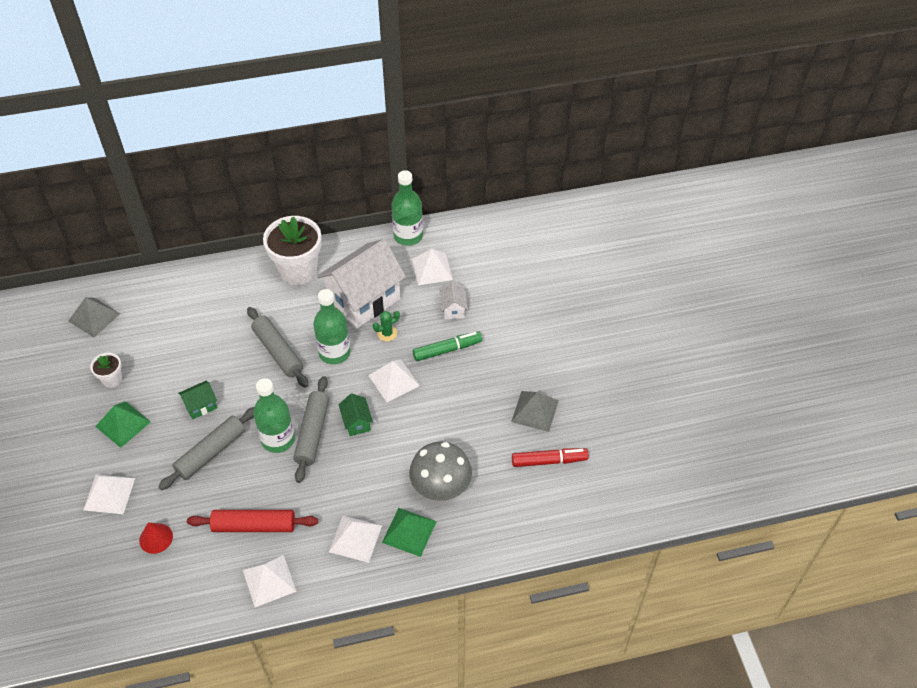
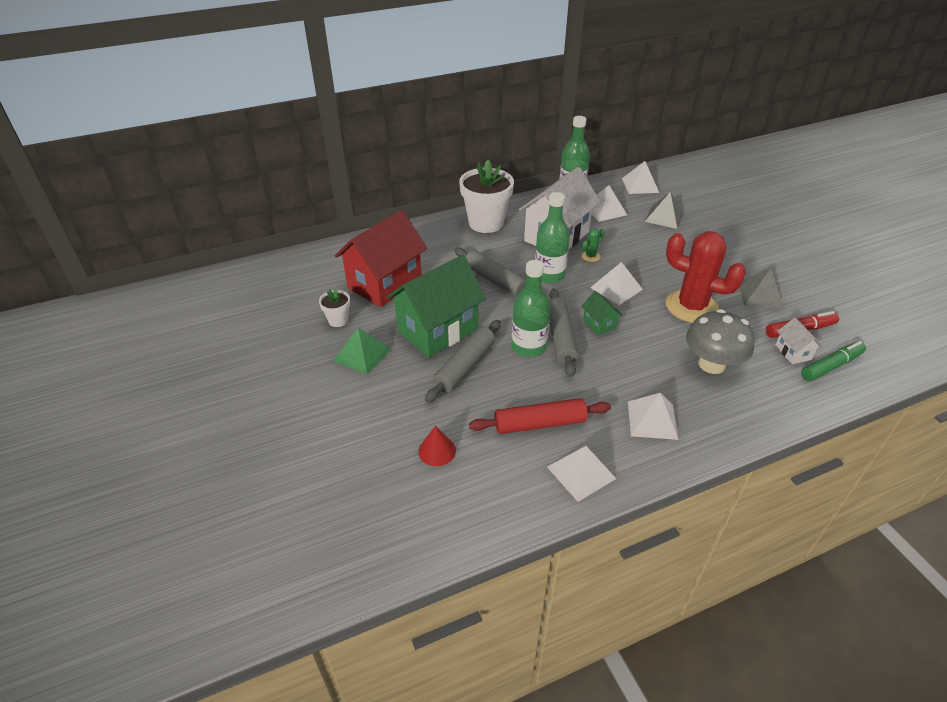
camera: 10 degrees left, 10 degrees down
(94, 317) = (303, 275): grey pyramid -> grey pyramid (664, 217)
(109, 494) = (369, 417): white pyramid -> white pyramid (640, 185)
(169, 339) = (385, 283): none -> red house
(201, 406) = (438, 330): green house -> green house, size x2.32
(409, 531) = (704, 406): green pyramid -> none
(447, 350) = (652, 261): green marker -> green marker (831, 366)
(453, 309) = (639, 233): white house -> white house (793, 352)
(457, 415) = (691, 307): none -> red cactus

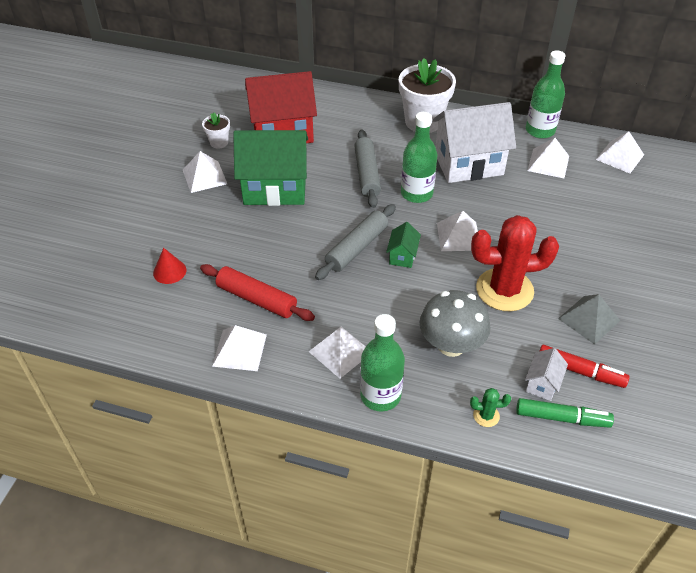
camera: 40 degrees right, 5 degrees up
(362, 354) = (204, 176): green pyramid -> white pyramid
(465, 366) = (259, 226): grey rolling pin -> none
(528, 347) = (323, 240): green bottle -> green bottle (380, 395)
(590, 256) = (475, 197): green cactus -> green cactus (486, 416)
(664, 217) = (600, 198): grey pyramid -> none
(691, 307) = (504, 290): red cactus -> red cactus turned 75 degrees counterclockwise

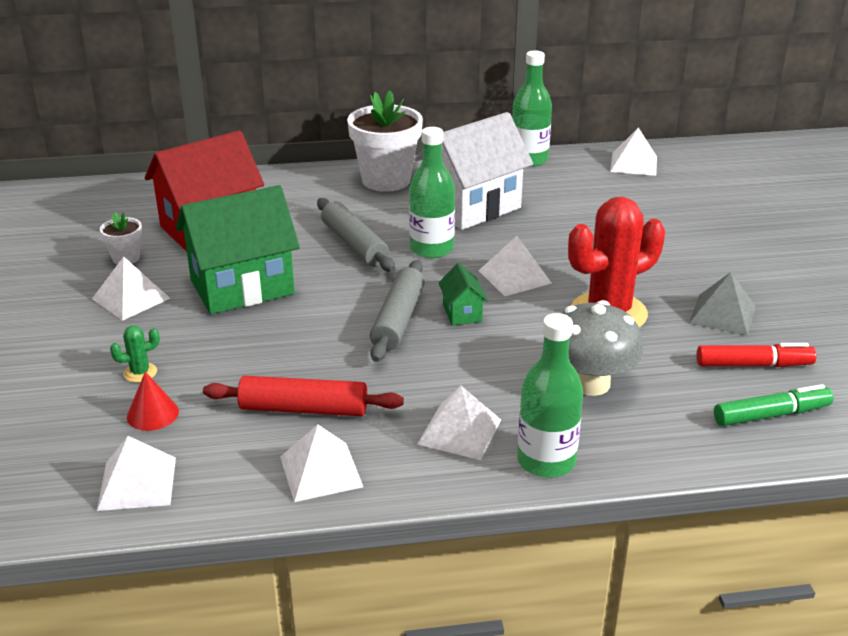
camera: 25 degrees left, 15 degrees down
(486, 416) = (687, 440): green cactus -> green cactus (140, 373)
(542, 384) = (723, 389): white house -> none
(548, 163) = (562, 186): white pyramid -> white pyramid (137, 483)

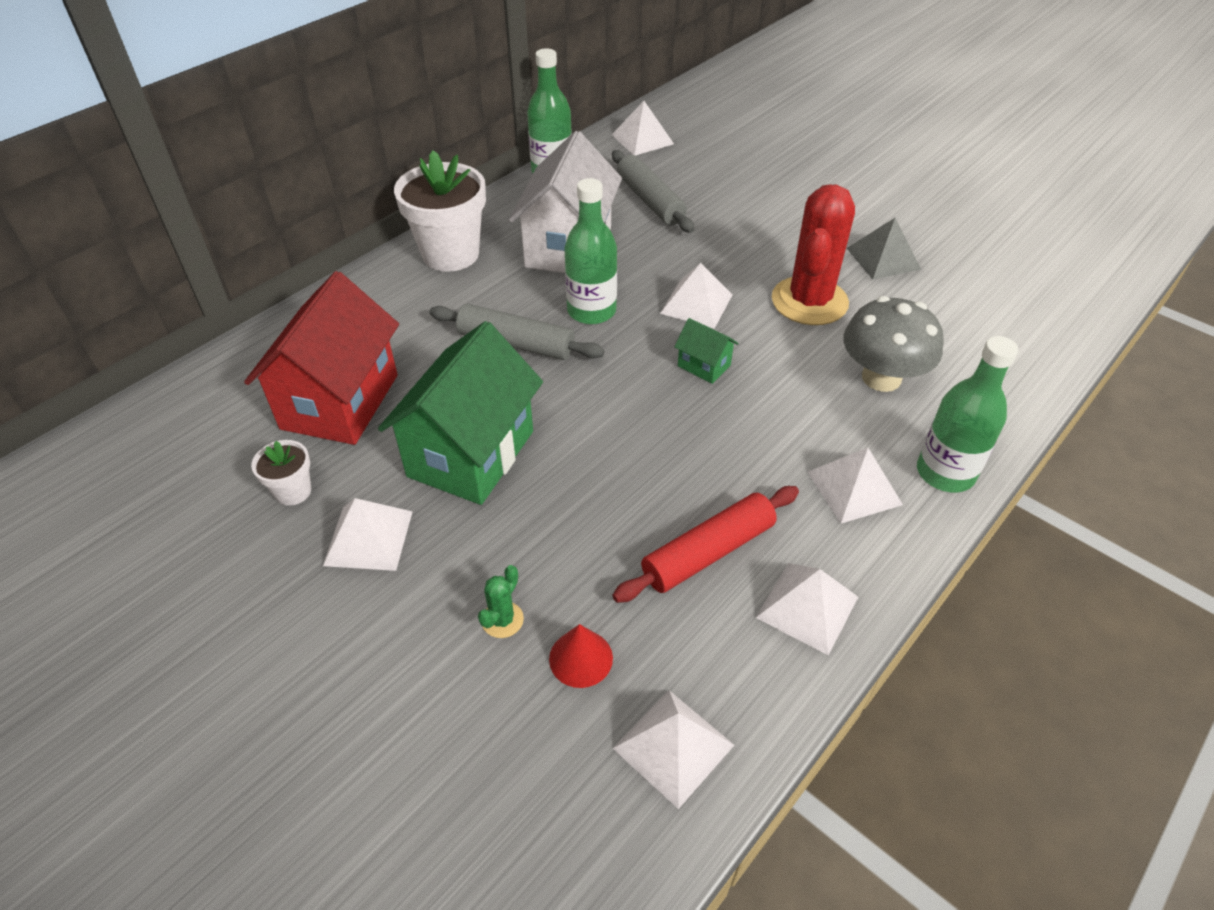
camera: 40 degrees left, 15 degrees up
(398, 320) = (662, 404): grey rolling pin -> grey rolling pin (650, 201)
(753, 365) = (956, 294): red marker -> none
(771, 415) = (1019, 332): green marker -> none

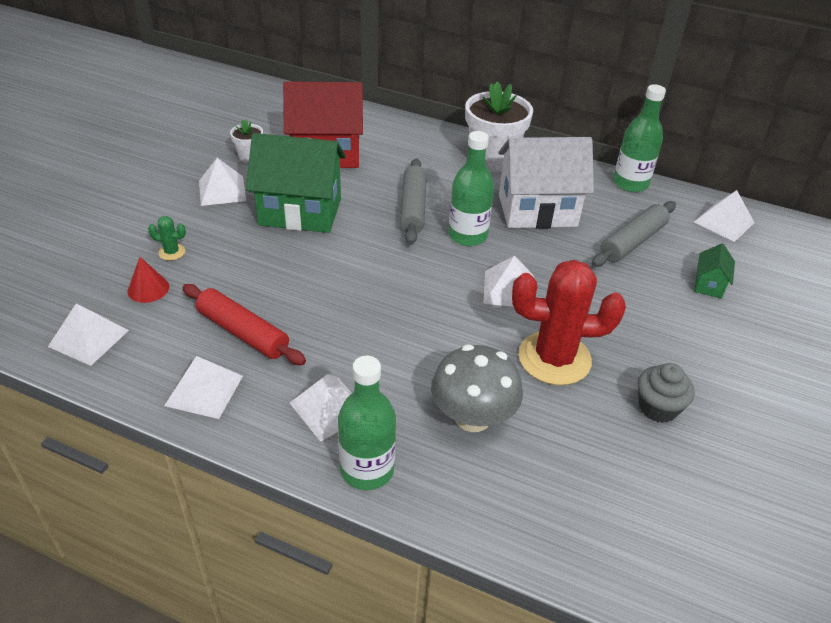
camera: 70 degrees right, 5 degrees down
(704, 366) = (434, 304): green house -> green house (709, 285)
(883, 258) = (657, 407): grey pyramid -> grey cupcake

